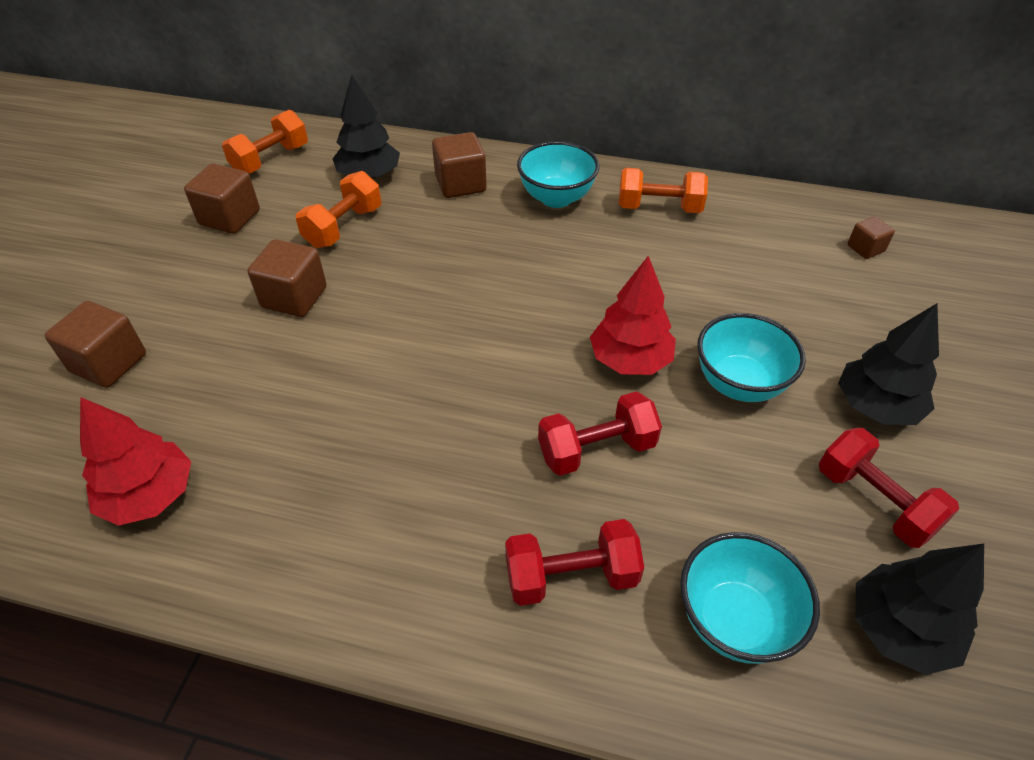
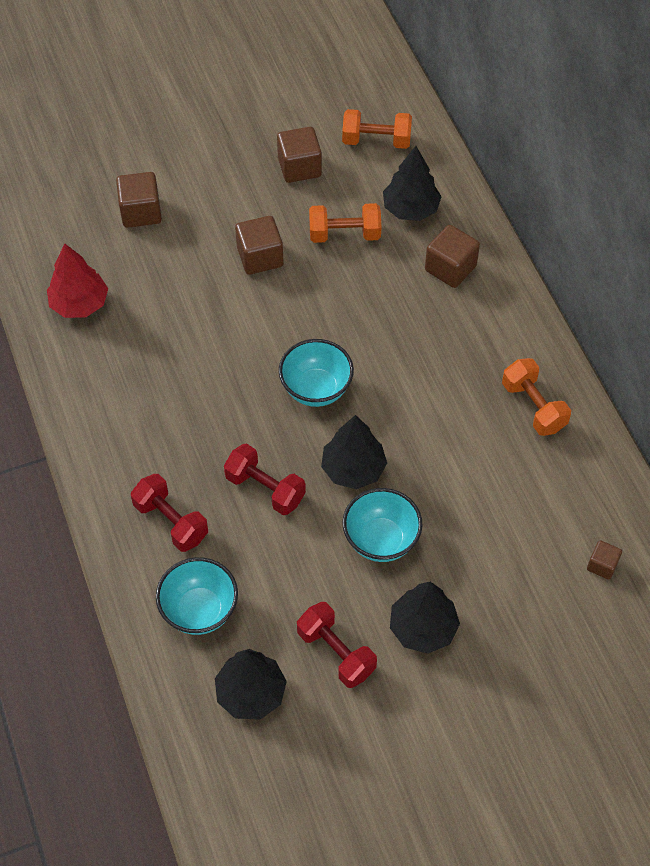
camera: 55 degrees right, 10 degrees up
(556, 198) = (487, 336): turquoise bowl -> turquoise bowl (316, 389)
(630, 360) = (353, 469): red tree -> black tree
(874, 501) = (336, 652): red dumbbell -> red dumbbell turned 60 degrees counterclockwise

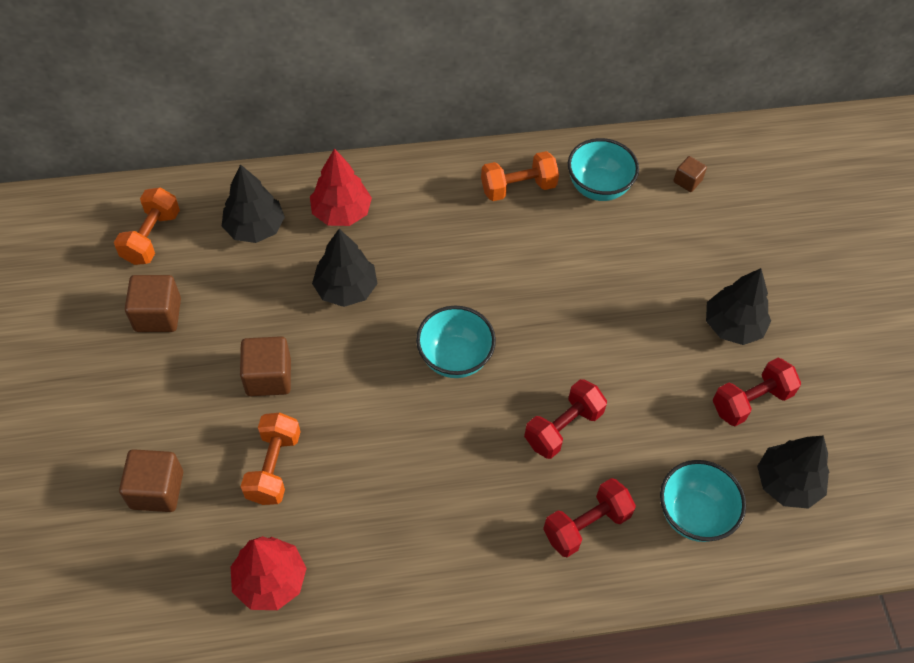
camera: 80 degrees left, 0 degrees up
(344, 234) = (266, 292): orange dumbbell -> orange dumbbell (274, 467)
(353, 469) = (555, 345): black tree -> black tree (346, 289)
(381, 540) = (638, 339): turquoise bowl -> turquoise bowl (598, 187)
(450, 268) = (341, 212): brown cube -> red tree

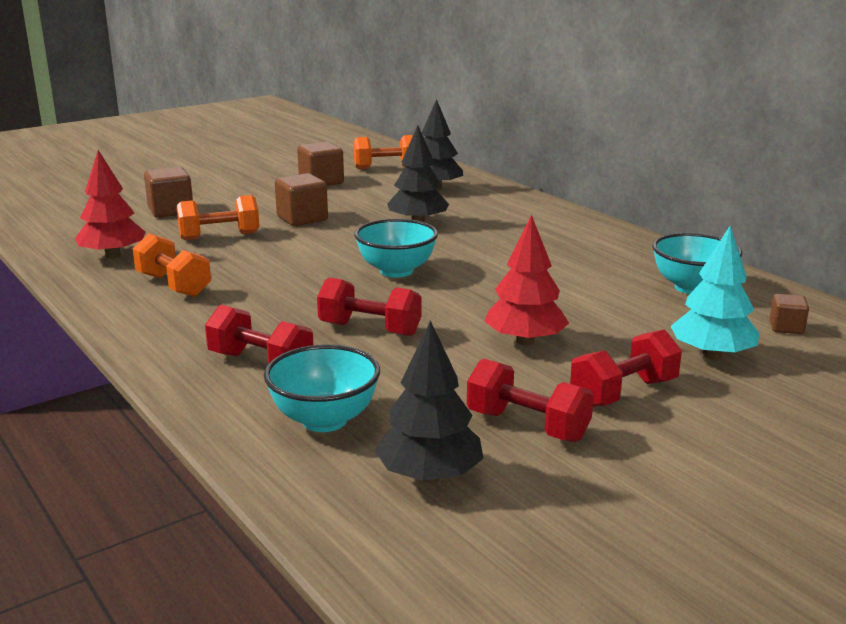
camera: 65 degrees right, 35 degrees down
(341, 212) = (491, 207): red tree -> red tree (525, 341)
(518, 187) = (627, 256): orange dumbbell -> orange dumbbell (174, 285)
(706, 247) = (712, 355): none -> turquoise tree
(732, 325) = (623, 393): black tree -> red dumbbell

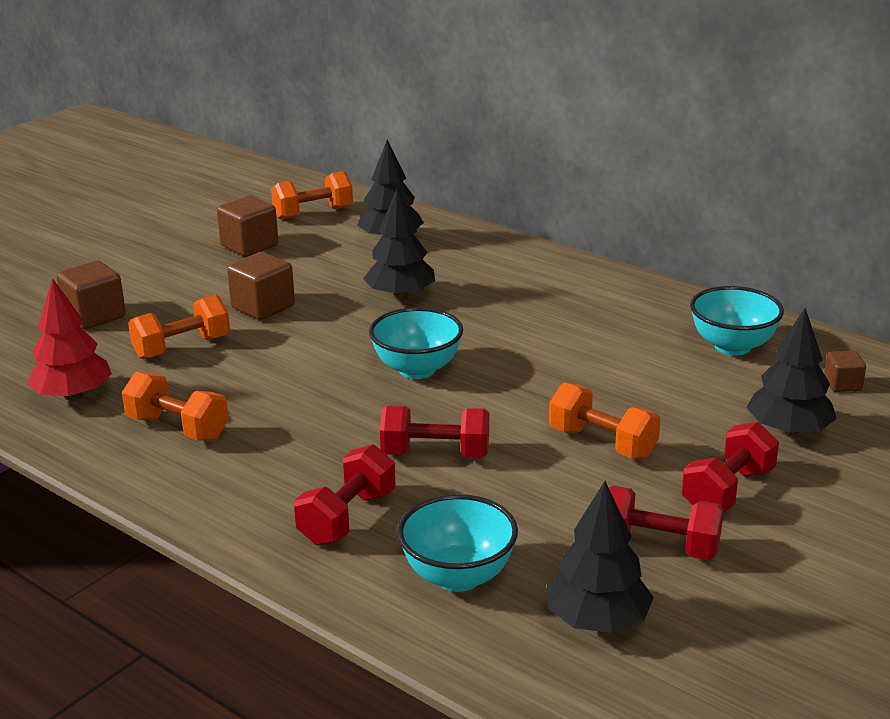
camera: 15 degrees left, 5 degrees up
(261, 363) = (347, 518): red dumbbell -> red dumbbell turned 75 degrees counterclockwise
(525, 341) = (602, 443): red tree -> orange dumbbell
(712, 355) = (788, 431): turquoise tree -> black tree

